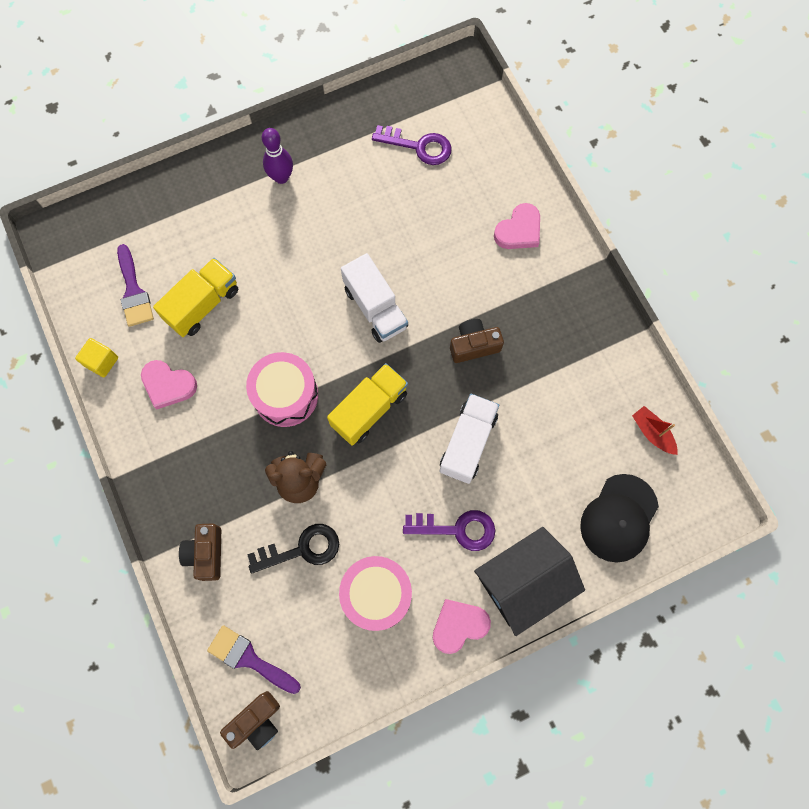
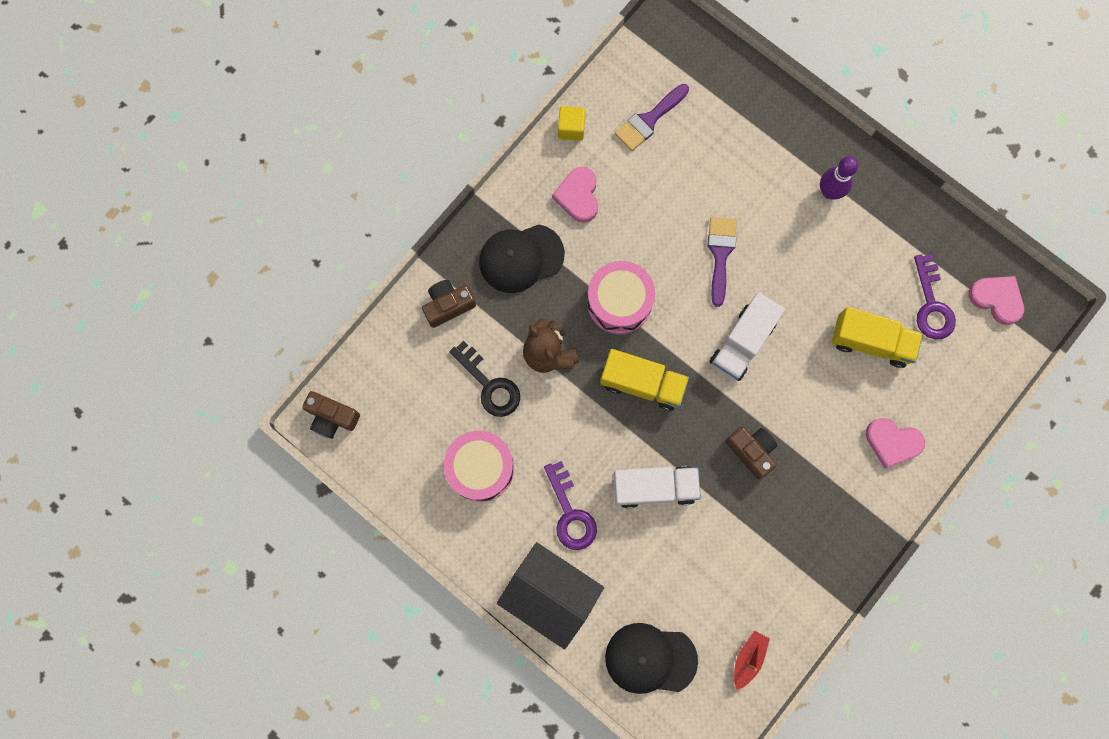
camera: 65 degrees right, 5 degrees up
(197, 464) = (521, 258): none -> black cap
(203, 305) = (667, 186): yellow truck -> yellow truck (870, 342)
(249, 659) = (379, 386): purple brush -> purple brush (720, 254)
(459, 625) = (486, 553): pink heart -> pink heart (996, 299)

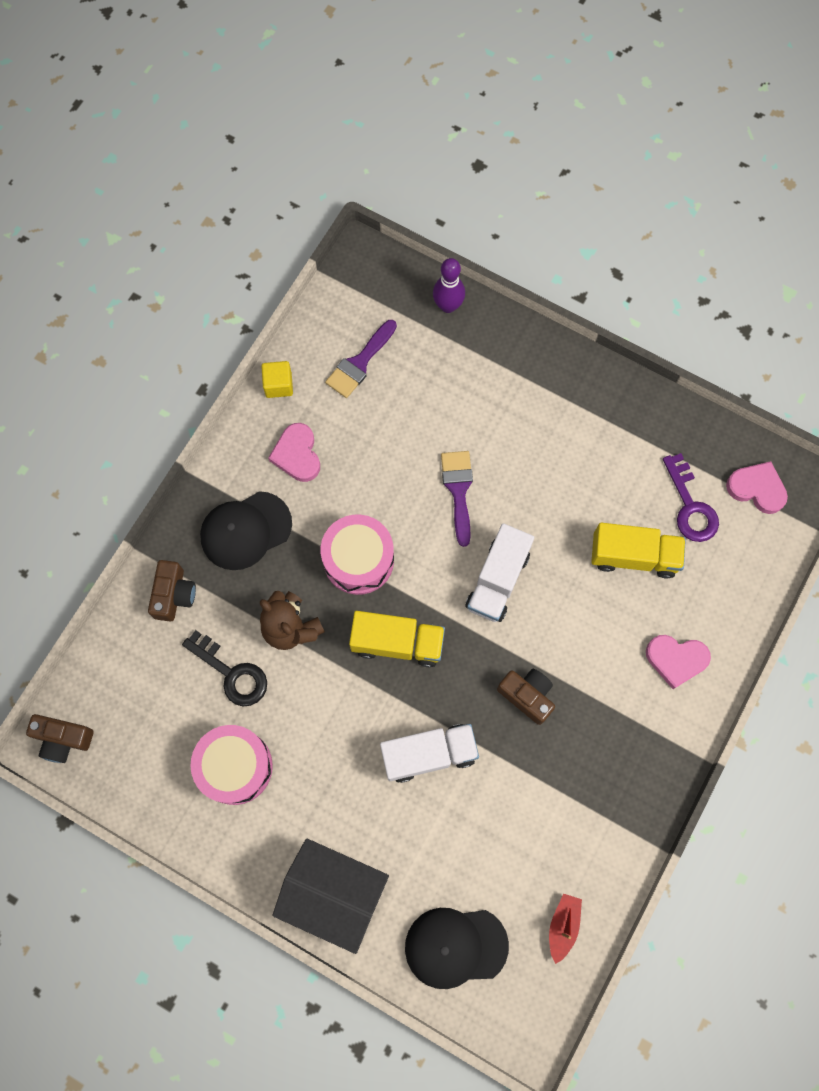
camera: 10 degrees left, 5 degrees down
(448, 305) = (174, 595): brown camera -> brown camera turned 135 degrees clockwise
(570, 513) = (341, 799): purple key -> none
(829, 192) = (562, 406): purple bowling pin -> purple bowling pin (448, 306)

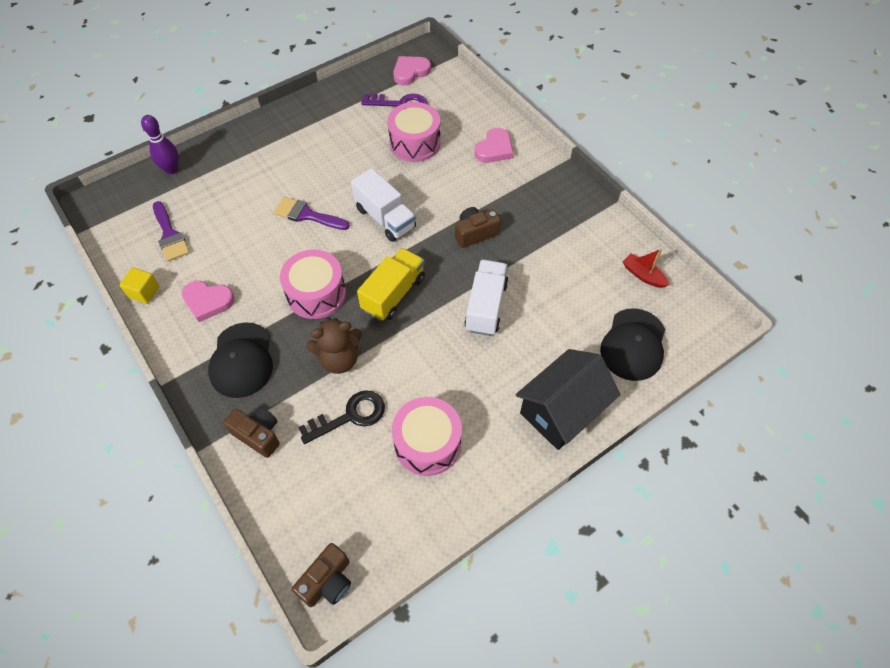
camera: 65 degrees left, 15 degrees down
(633, 556) = (415, 143): yellow truck -> pink drum

